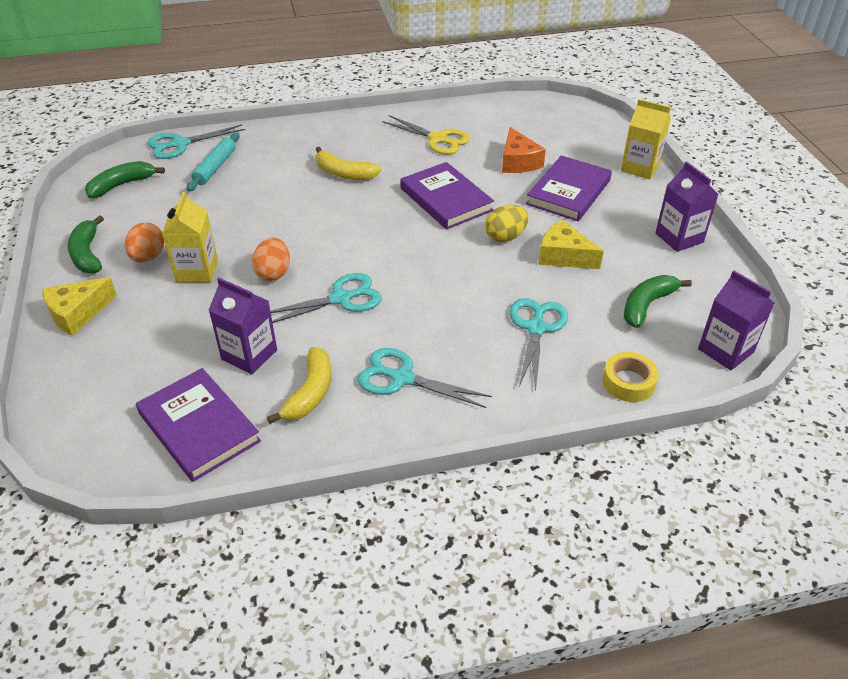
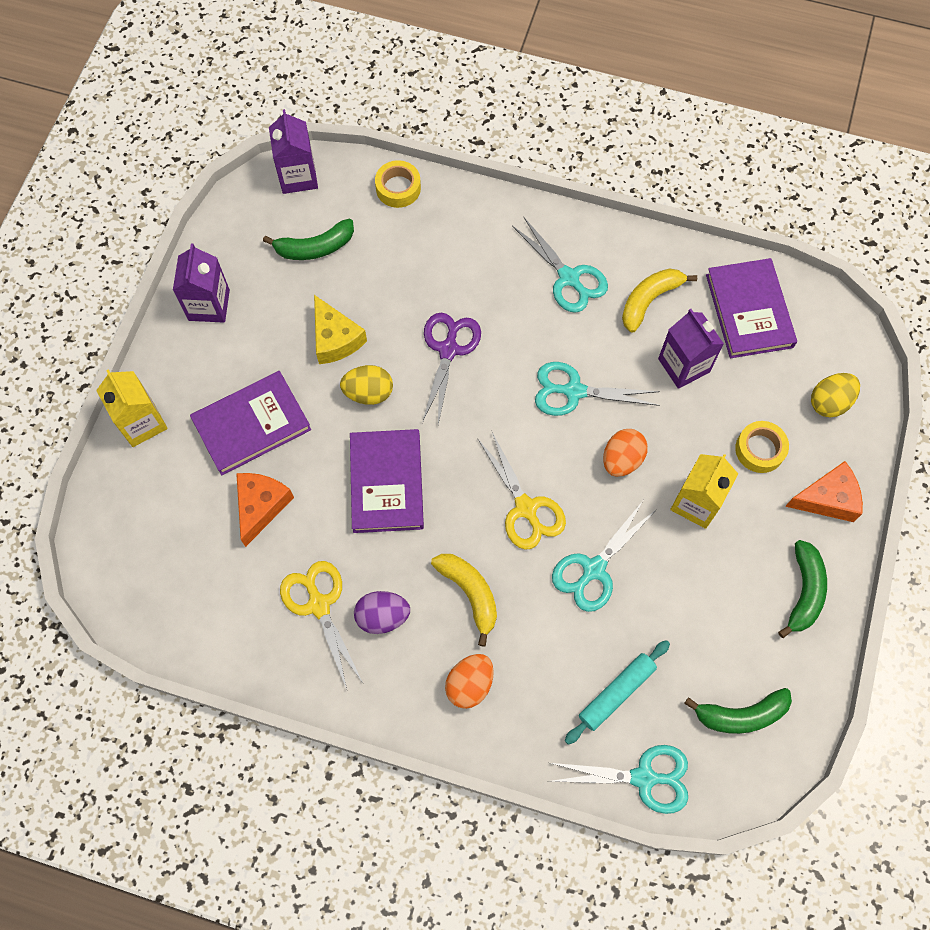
camera: 150 degrees left, 25 degrees up
(77, 313) = (827, 499): yellow cheese -> orange cheese
(89, 382) = (829, 402): none -> yellow egg
(148, 257) = (740, 552): orange egg -> orange egg (469, 684)
(151, 323) = (759, 449): none -> yellow tape
(334, 222) = (526, 508): none -> yellow scissors
(393, 147) = (382, 616): none -> purple egg
(468, 284) = (448, 350): none -> purple scissors
(536, 328) = (427, 271): turquoise scissors -> turquoise scissors (593, 569)

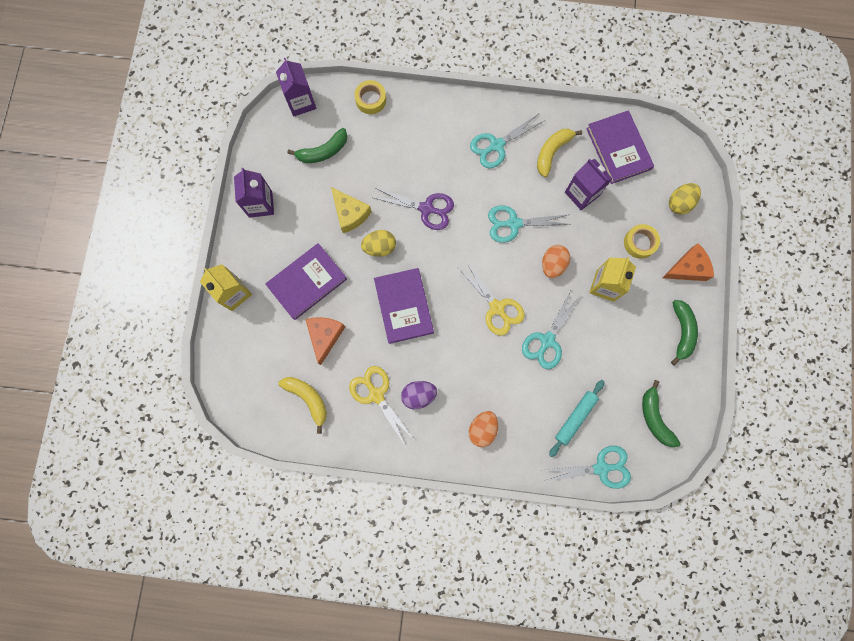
camera: 10 degrees left, 10 degrees up
(448, 350) = (426, 209): purple scissors -> purple scissors turned 105 degrees clockwise
(470, 593) = (471, 370): yellow banana -> yellow banana (308, 399)
(569, 278) = (496, 145): turquoise scissors -> turquoise scissors turned 105 degrees clockwise
(741, 715) = (654, 418): green banana -> green banana turned 90 degrees clockwise

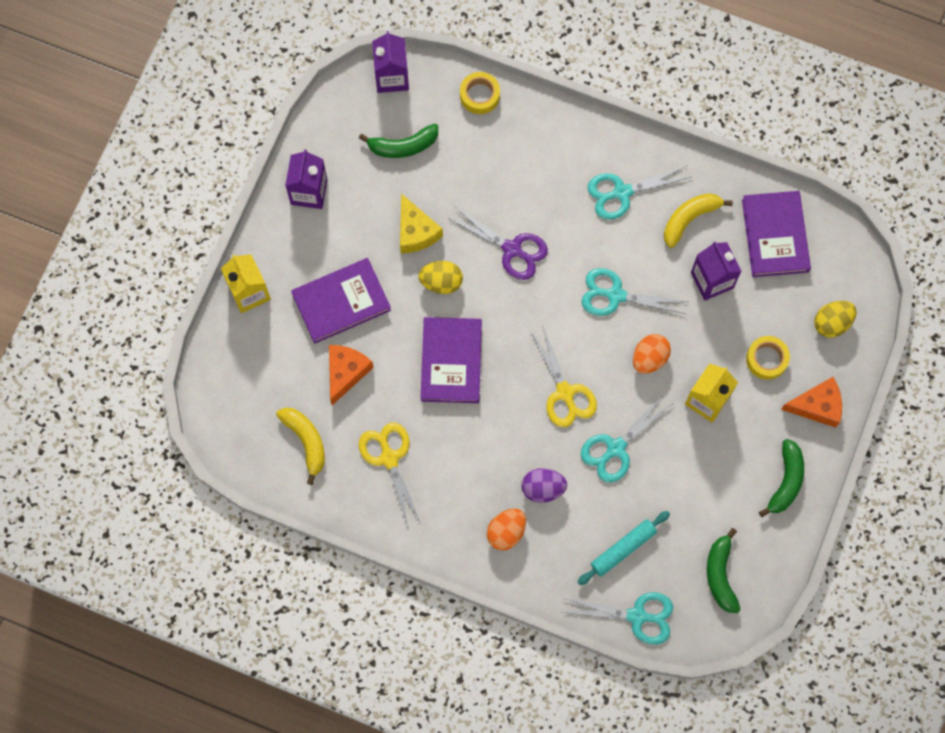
camera: 15 degrees right, 5 degrees down
(418, 395) = (440, 472): purple egg -> purple egg (543, 488)

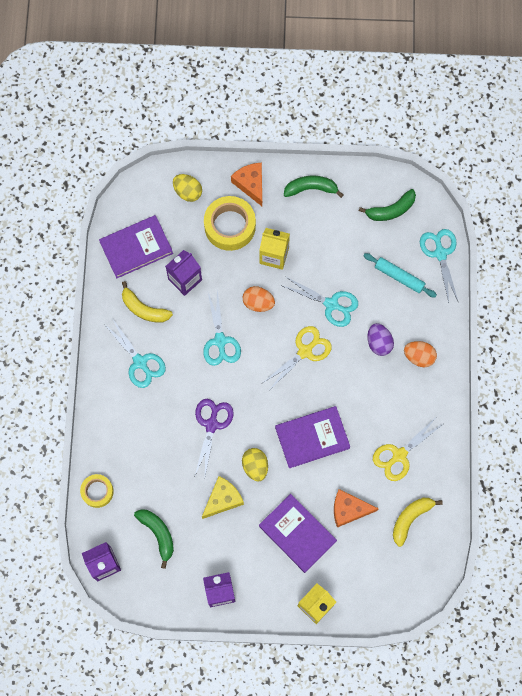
camera: 110 degrees left, 0 degrees up
(766, 359) = (230, 226): yellow tape -> yellow tape, size x1.70

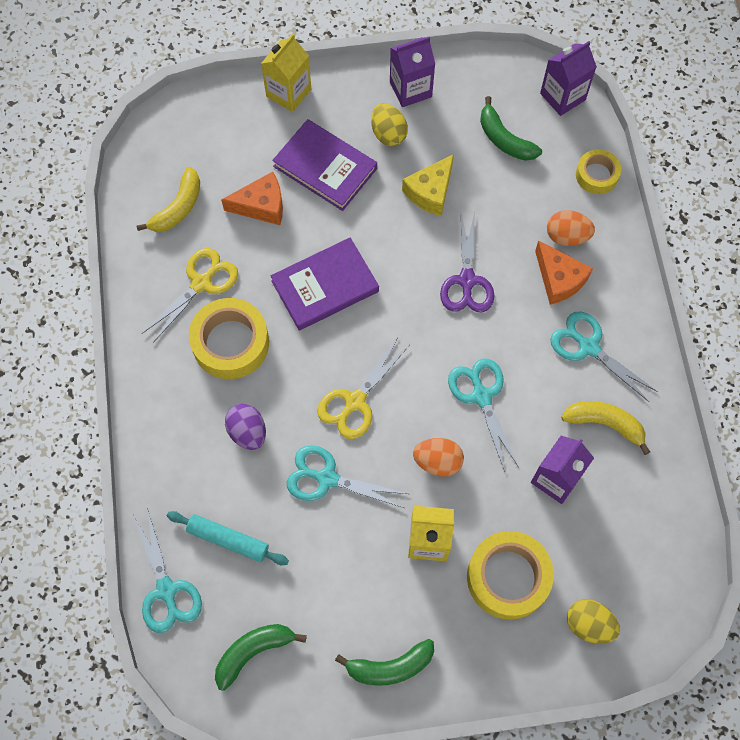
camera: 170 degrees right, 5 degrees down
(136, 248) = (644, 516): purple book -> none
(251, 184) = (490, 656): orange cheese -> orange cheese (559, 279)
(255, 466) = (396, 238): yellow egg -> yellow egg (388, 134)
(383, 407) = (231, 343): none -> yellow tape
(419, 357) = (186, 422): orange egg -> orange egg (567, 236)

